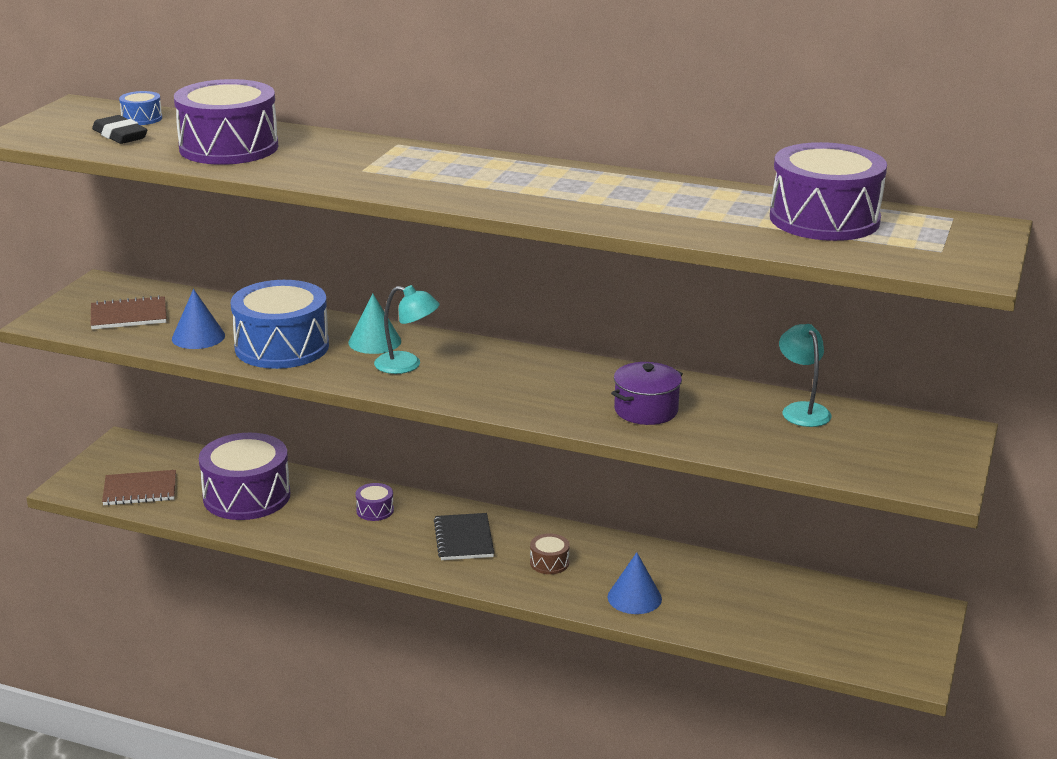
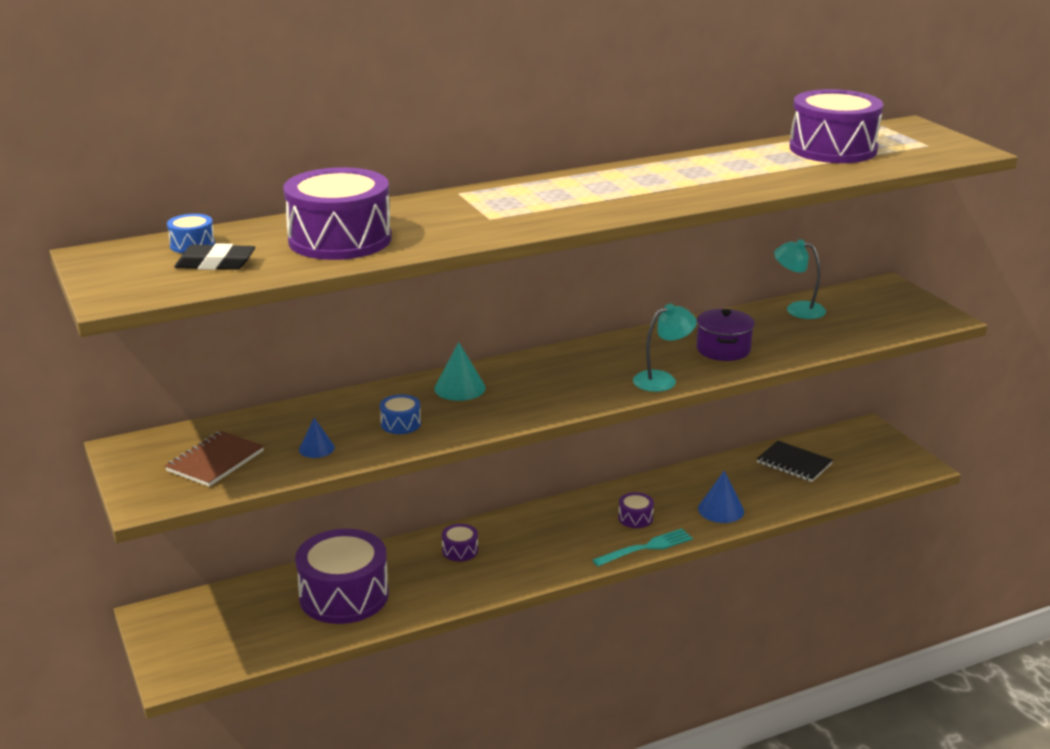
camera: 45 degrees left, 0 degrees up
(140, 490) = (244, 642): brown notebook -> none
(198, 337) = (316, 448): blue cone -> blue cone, size x0.64
(282, 347) = (401, 424): blue drum -> blue drum, size x0.43
(407, 365) = (519, 393): turquoise lamp -> turquoise lamp (662, 379)
(464, 539) = (556, 534): black notebook -> black notebook (794, 463)
(513, 589) = (646, 548): none -> turquoise fork
(549, 563) = (635, 518): brown drum -> purple drum

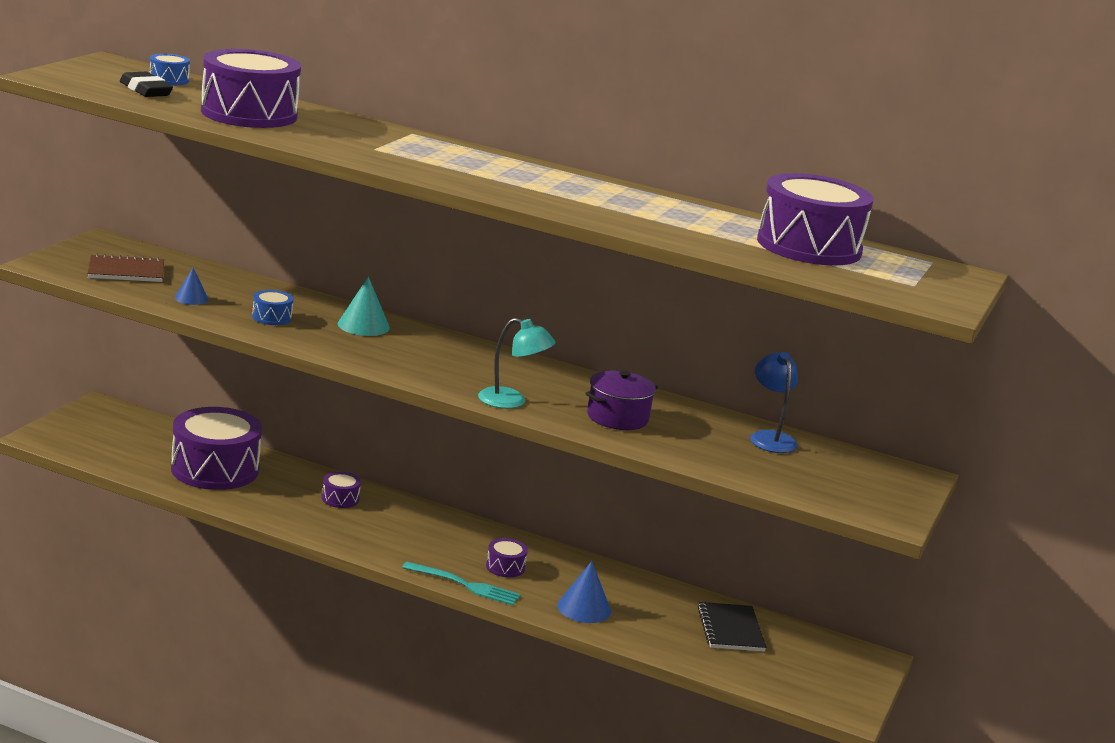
camera: 45 degrees right, 5 degrees down
(797, 309) = (770, 438): turquoise lamp -> blue lamp

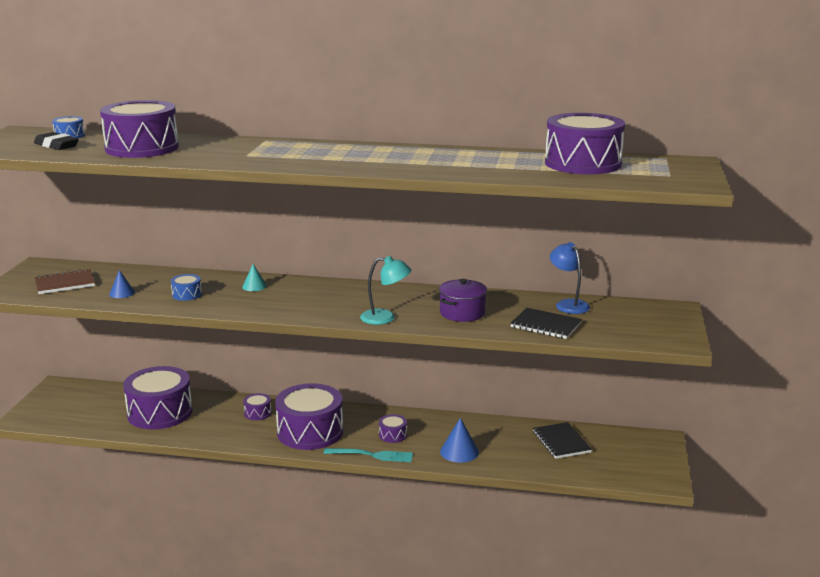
camera: 10 degrees left, 0 degrees up
(363, 325) = (254, 286): turquoise cone -> turquoise cone, size x0.64
(398, 538) = (310, 432): none -> purple drum
(720, 457) = (545, 325): none -> black notebook

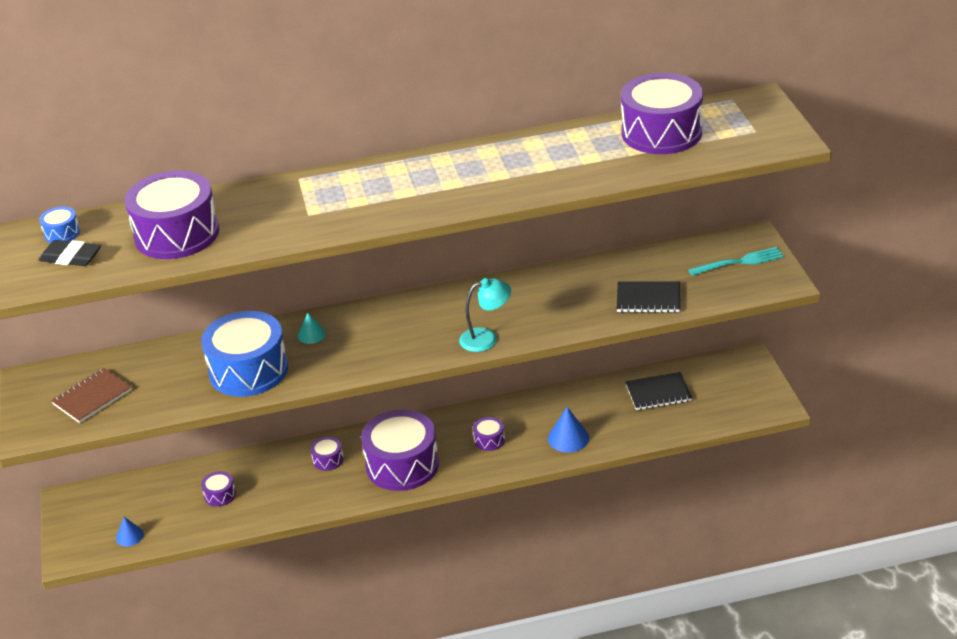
camera: 20 degrees left, 15 degrees up
(122, 293) = (173, 391): blue cone -> blue cone (129, 536)
(160, 412) = (220, 495): purple drum -> purple drum, size x0.43
(187, 294) = (248, 370): blue drum -> blue drum, size x2.35
(372, 455) = (485, 472): turquoise fork -> turquoise fork (739, 262)
(462, 313) = (557, 307): purple pot -> none
(561, 442) = (658, 393): black notebook -> black notebook turned 60 degrees counterclockwise
(568, 304) = (650, 261): blue lamp -> none

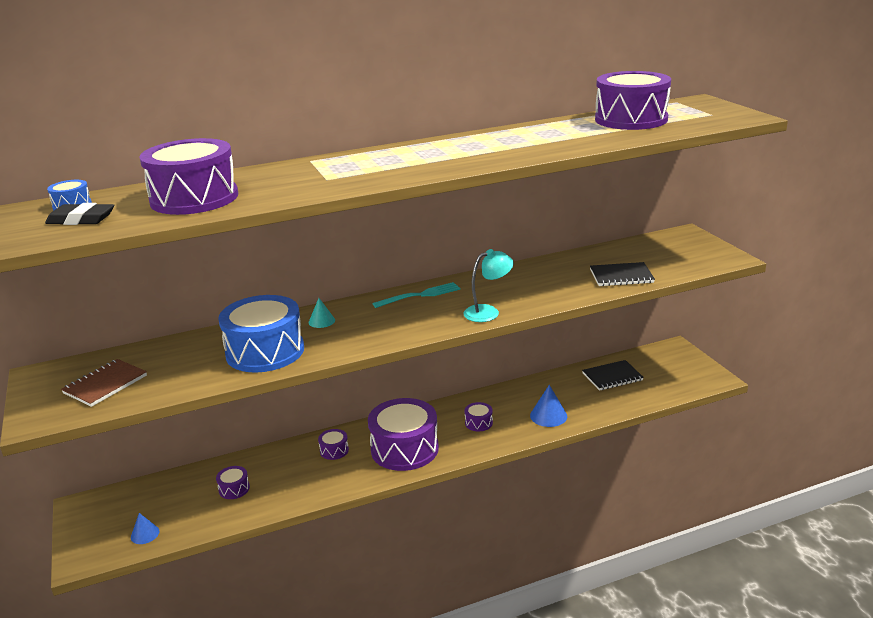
camera: 10 degrees left, 10 degrees down
(739, 262) = (685, 249): turquoise fork -> turquoise fork (420, 295)

